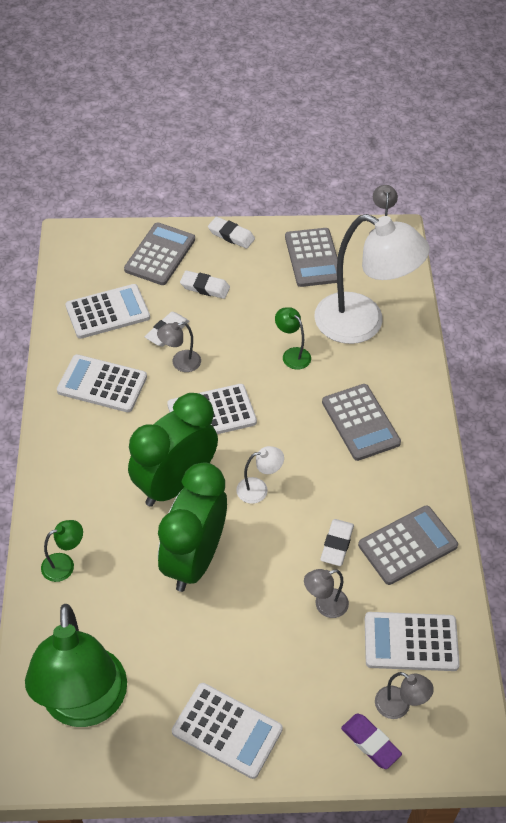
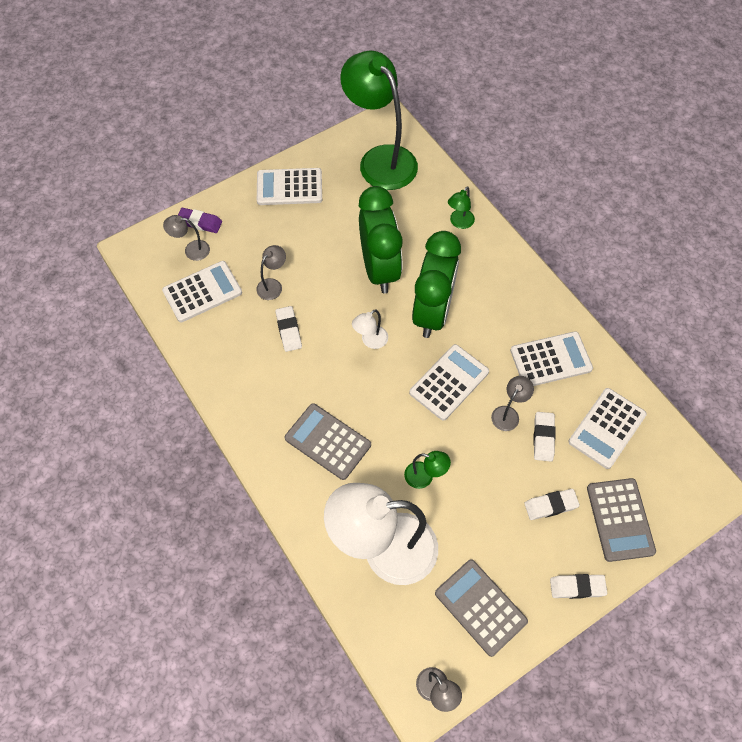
camera: 150 degrees right, 10 degrees up
(407, 545) = (237, 357): grey calculator -> none

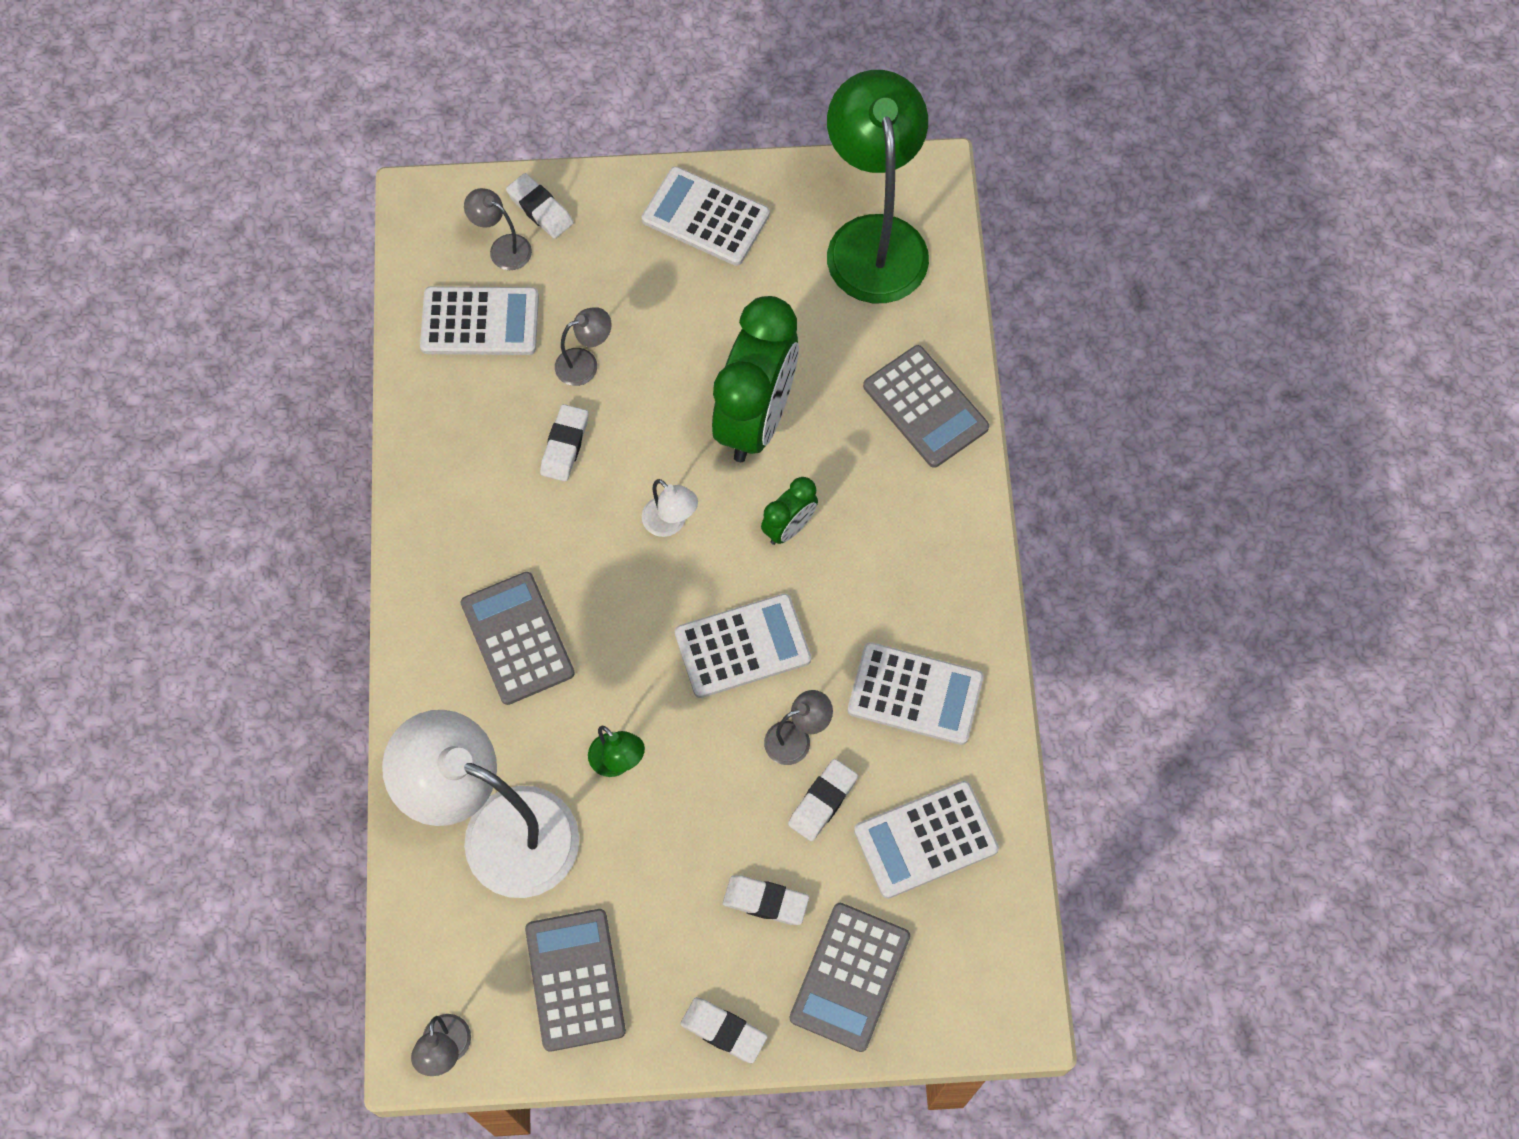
camera: 30 degrees right, 5 degrees up
(199, 222) = (540, 209): purple eraser -> white eraser
(370, 341) = (670, 523): white lamp -> white lamp turned 120 degrees counterclockwise
(432, 312) = (789, 527): green clock -> green clock, size x0.47
(459, 223) = (925, 407): green lamp -> grey calculator

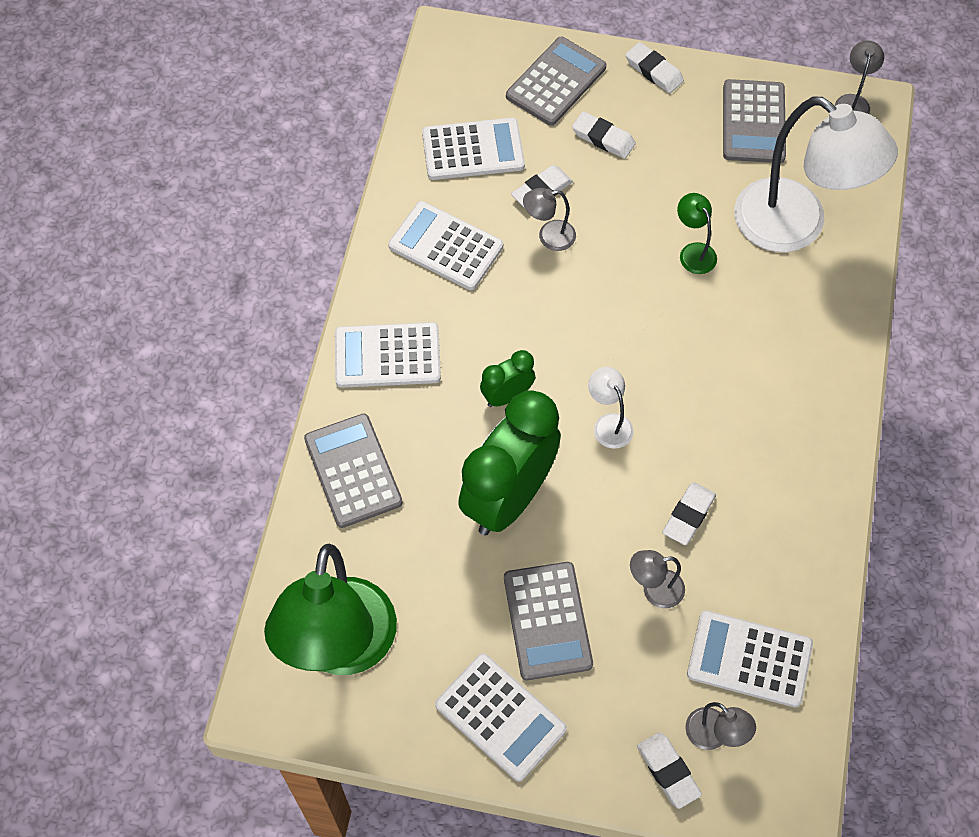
camera: 165 degrees left, 5 degrees down
(517, 638) = (759, 361): grey calculator -> grey calculator (547, 621)
(742, 646) = (573, 312): white calculator -> white calculator (387, 356)

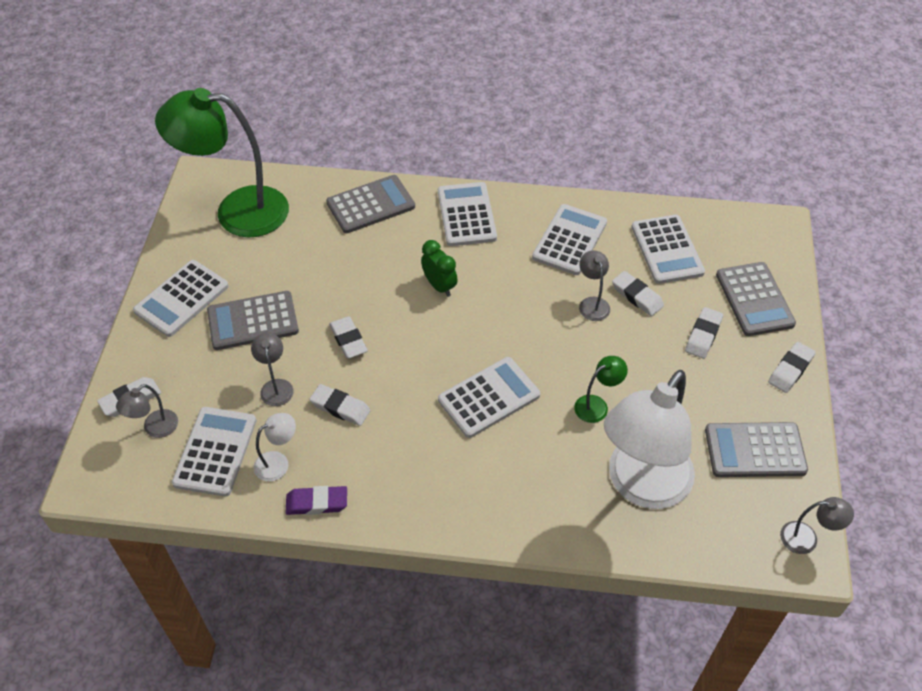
camera: 85 degrees right, 10 degrees down
(509, 498) = (352, 292): green clock -> none
(556, 82) = (754, 299): grey calculator -> grey calculator turned 45 degrees clockwise
(586, 504) = (348, 340): none -> white eraser
(608, 423) = (420, 351): white lamp -> white lamp (278, 462)
(679, 356) = (489, 397): none -> white calculator
(819, 543) = (317, 503): none -> purple eraser

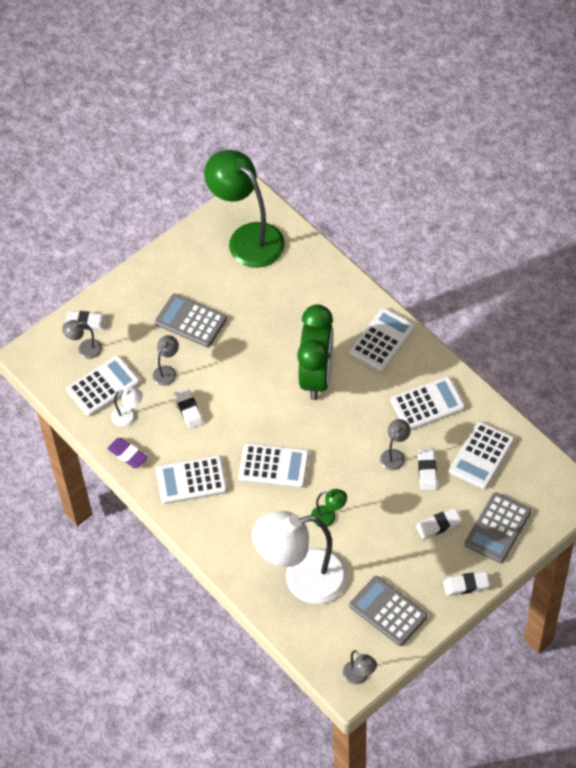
camera: 45 degrees right, 5 degrees up
(182, 299) = (165, 277): white calculator -> white calculator (191, 480)
(348, 340) = (231, 372): white eraser -> none
(370, 205) = (331, 290): grey calculator -> none
(439, 286) = (316, 376): green clock -> green clock, size x2.11

